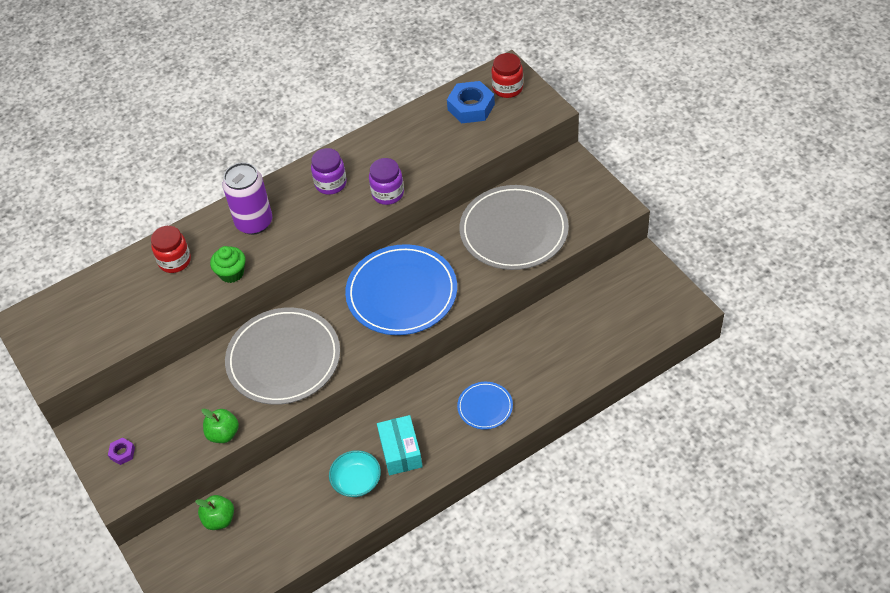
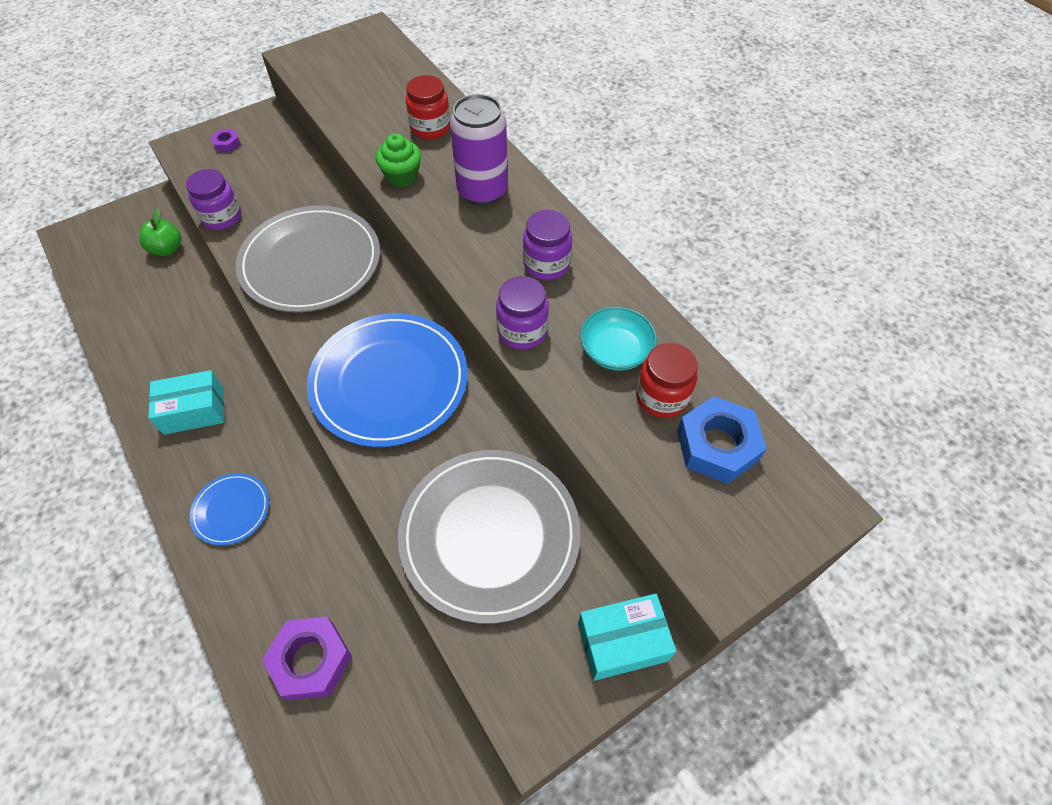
camera: 85 degrees right, 5 degrees up
(223, 434) = (222, 217): green apple -> purple jar
(356, 481) = (169, 366): turquoise bowl -> turquoise bowl (615, 351)
(507, 88) = (772, 507): red jar -> red jar (661, 397)
(572, 171) = (622, 642): none -> turquoise box
(584, 341) = (311, 660): none -> purple nut

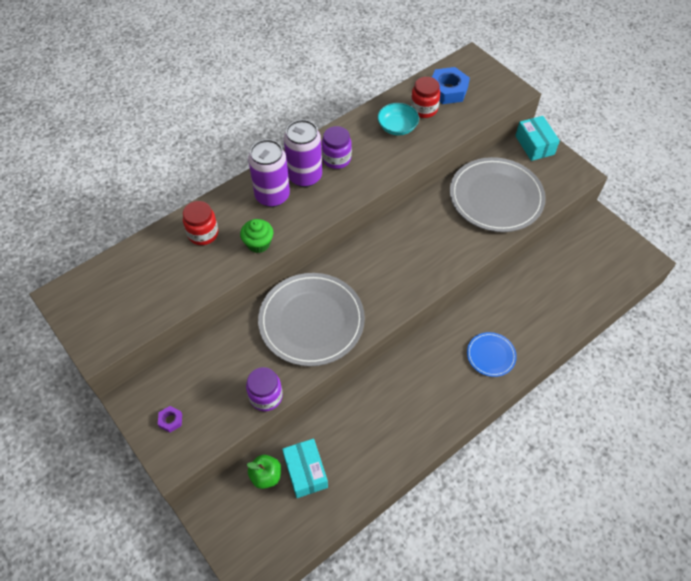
camera: 95 degrees left, 0 degrees up
(194, 411) = (423, 401): turquoise box -> turquoise box (305, 472)
(311, 660) = (564, 292): purple nut -> none
(389, 382) = (408, 256): blue plate -> none
(514, 226) = (305, 176): none -> purple can
(522, 331) = (390, 167): purple jar -> none

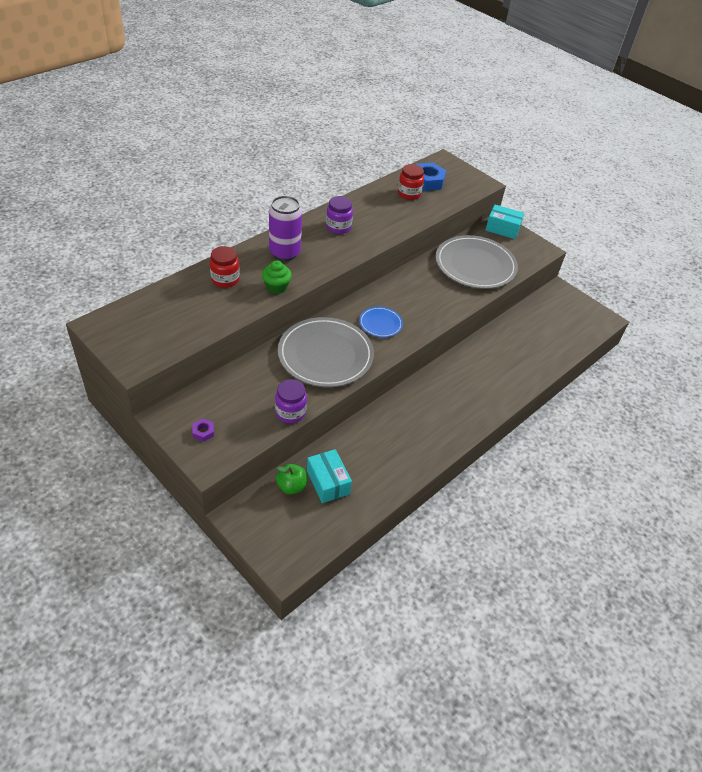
camera: 10 degrees left, 10 degrees down
(305, 176) = (312, 239): purple can -> none
(397, 127) = (388, 206): turquoise bowl -> none
(491, 355) = (483, 389): blue plate -> blue plate (380, 323)
(534, 145) = (502, 228): turquoise box -> turquoise box turned 45 degrees counterclockwise

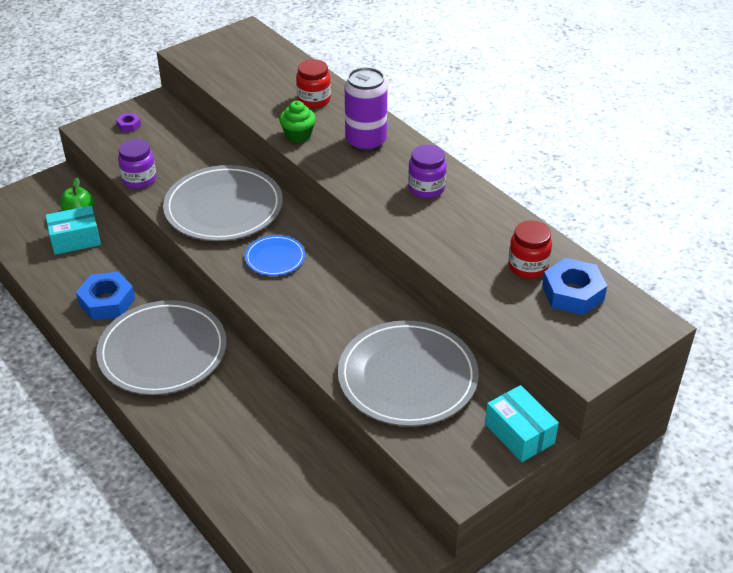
camera: 100 degrees right, 5 degrees down
(402, 446) = (107, 302): none -> blue nut
(447, 405) = (162, 351): none -> grey plate
(502, 228) = (519, 433): turquoise box -> turquoise box turned 60 degrees counterclockwise

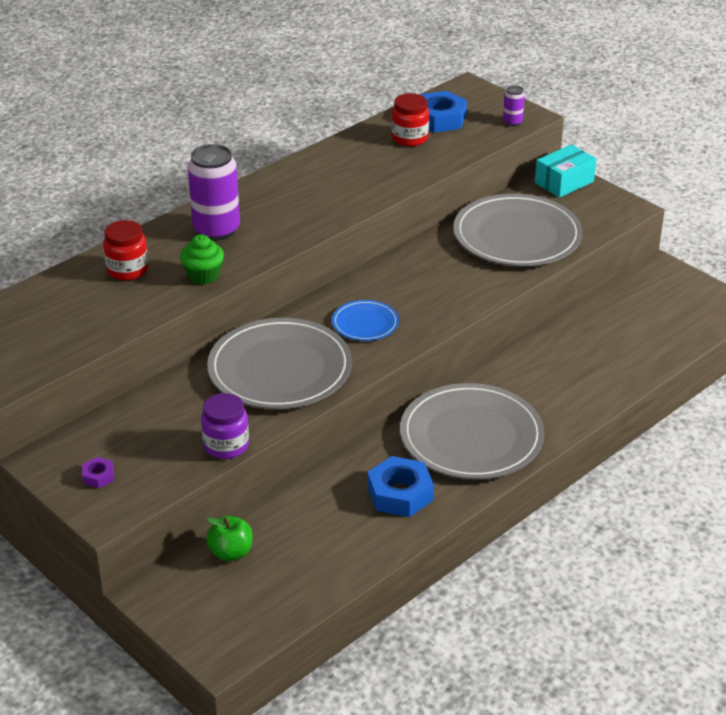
camera: 95 degrees left, 5 degrees down
(75, 239) = (286, 545): turquoise box -> none
(426, 188) = (298, 191): purple jar -> none
(569, 352) = (512, 122): none -> purple can

